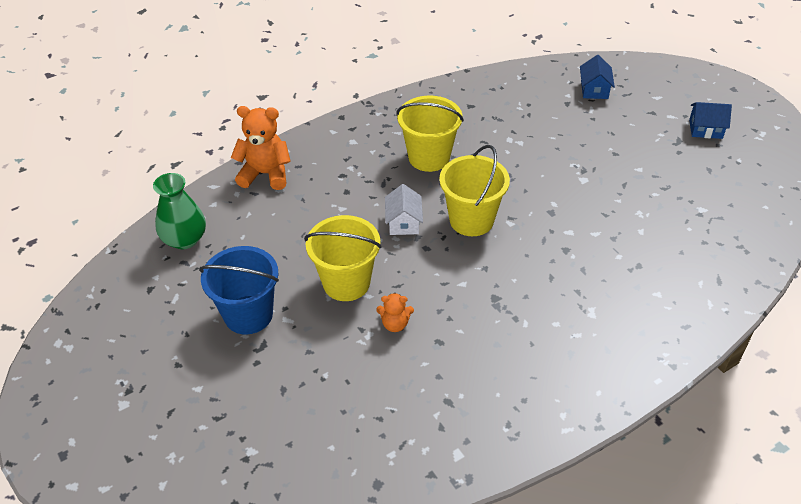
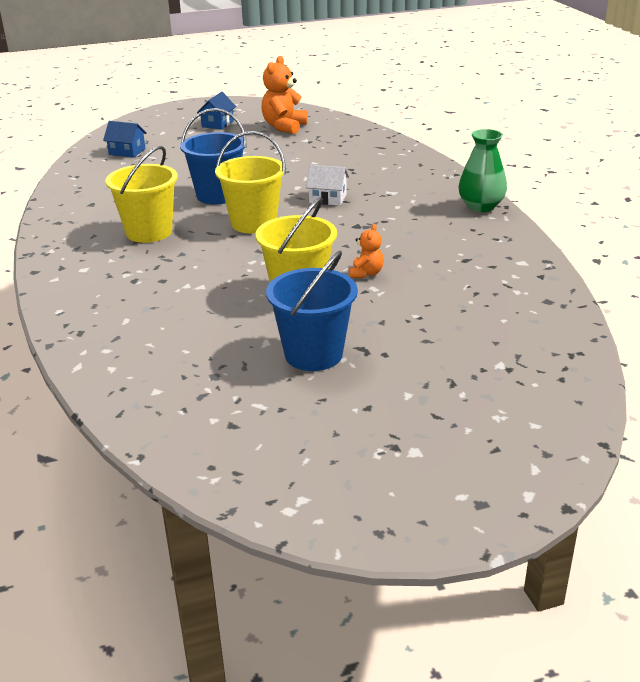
camera: 75 degrees left, 15 degrees down
(184, 239) = (160, 393): green vase -> green vase (481, 206)
(265, 174) = (88, 327): orange teddy bear -> orange teddy bear (284, 127)
(403, 222) = (233, 255): white house -> white house (328, 198)
(522, 179) = (218, 195): none -> blue bucket

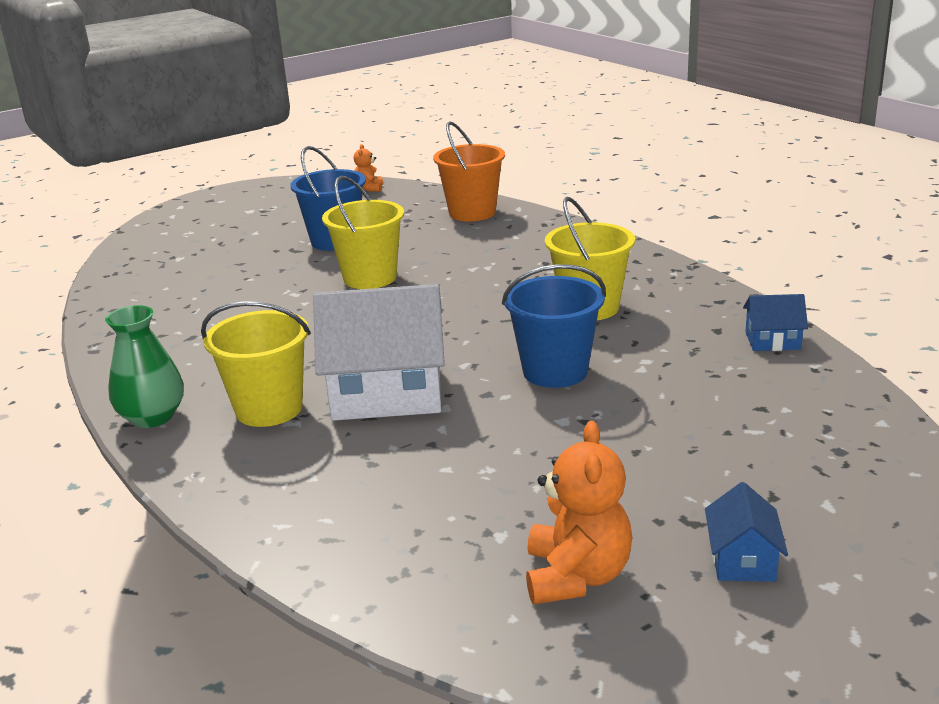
camera: 165 degrees right, 5 degrees down
(127, 152) = (815, 434): blue house -> blue house (772, 341)
(133, 370) = (472, 212): none -> orange bucket
(254, 223) = (469, 339): yellow bucket -> yellow bucket (269, 409)
(328, 198) = (387, 393): white house -> white house, size x2.16
(366, 273) = (305, 305): orange teddy bear -> orange teddy bear (369, 188)

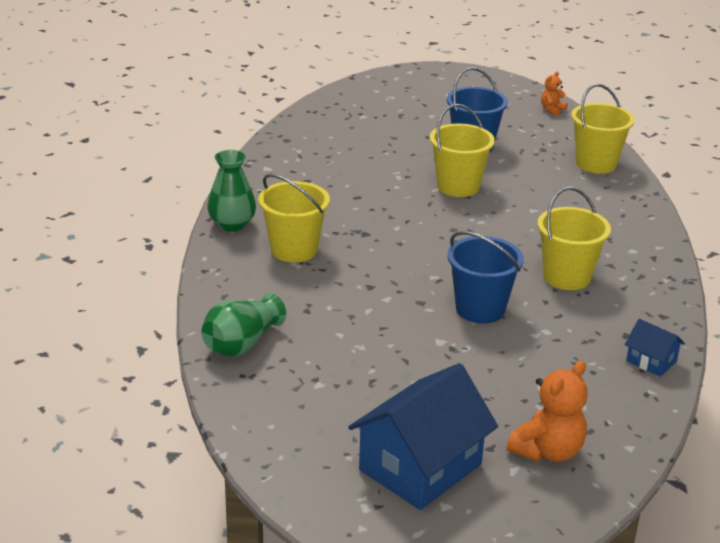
camera: 35 degrees right, 5 degrees up
(341, 541) = (241, 344): none -> green vase
(387, 393) = (366, 273): white house -> none
(472, 212) = (596, 163): orange bucket -> yellow bucket
(576, 576) = (327, 425): orange teddy bear -> orange teddy bear (547, 451)
(742, 560) = (420, 467): blue house -> blue house, size x2.16

